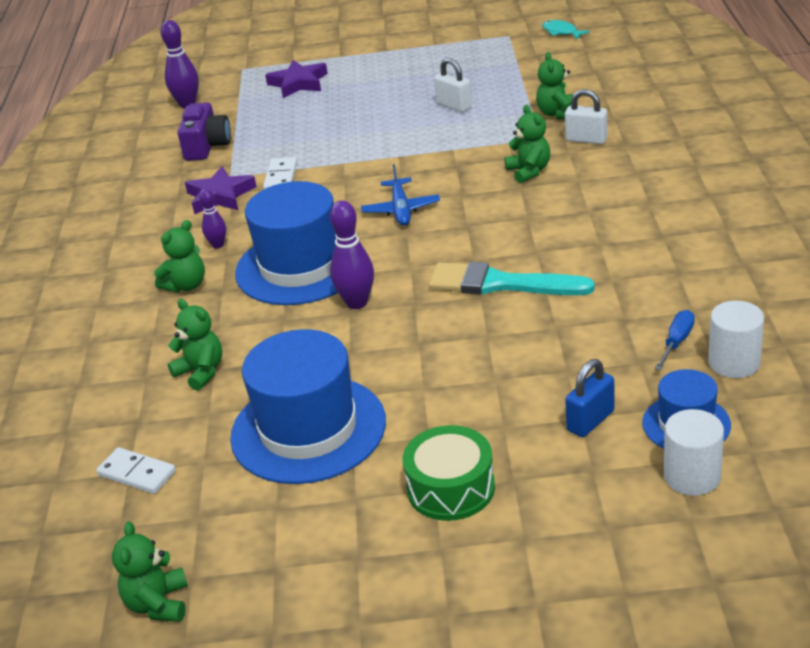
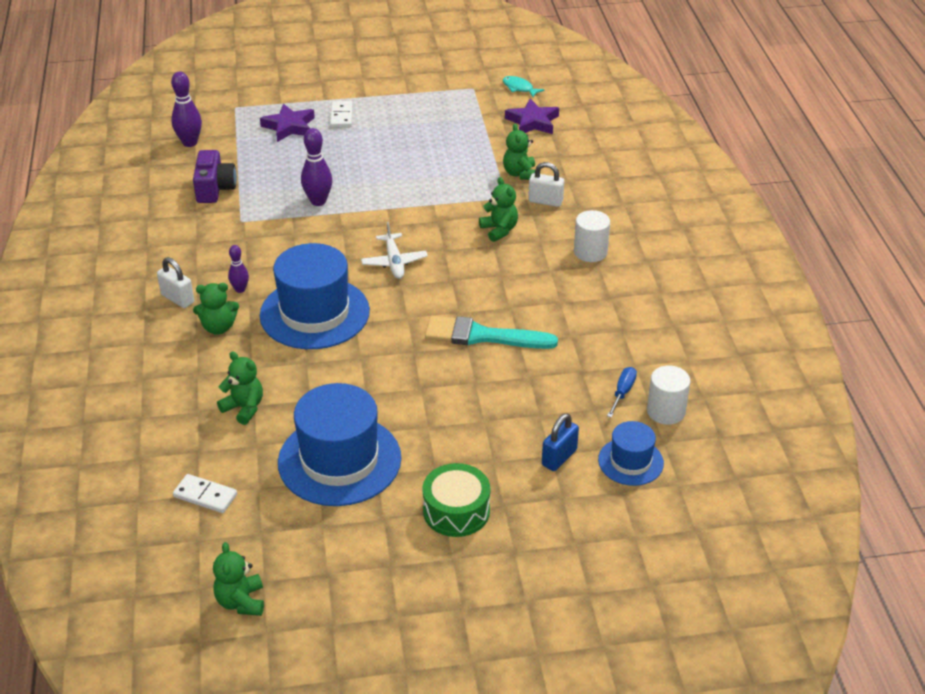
camera: 10 degrees left, 5 degrees up
(186, 285) = (218, 327): green teddy bear -> green teddy bear turned 45 degrees clockwise
(220, 196) = (234, 241): purple star -> purple star (532, 122)
(281, 177) = (286, 224): white domino -> white domino (341, 116)
(357, 303) = (366, 349): purple bowling pin -> purple bowling pin (318, 201)
(401, 209) = (394, 262): blue plane -> white plane
(454, 106) = (431, 160): white padlock -> white padlock (177, 299)
(692, 476) = (635, 504): white cylinder -> white cylinder (590, 252)

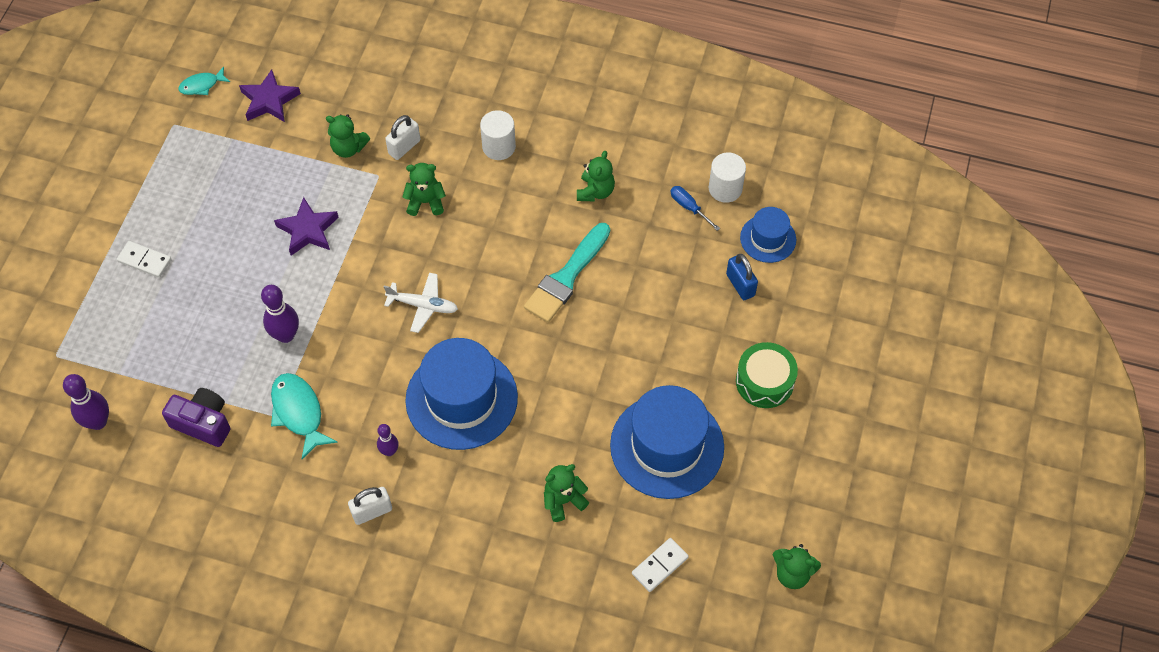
camera: 65 degrees left, 20 degrees up
(218, 327) = (437, 488): green teddy bear -> green teddy bear (595, 191)
(250, 231) = (298, 412): none -> turquoise fish
(289, 127) = (132, 316): purple star -> purple star (308, 230)

